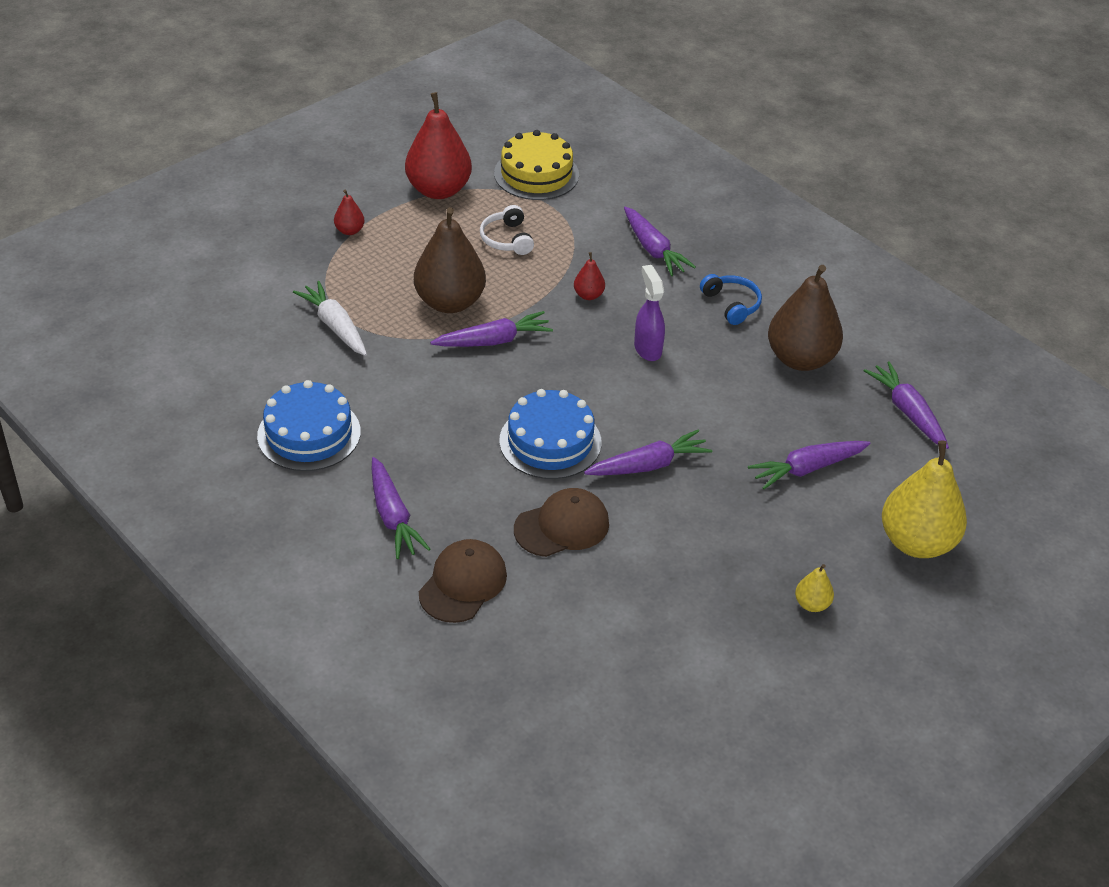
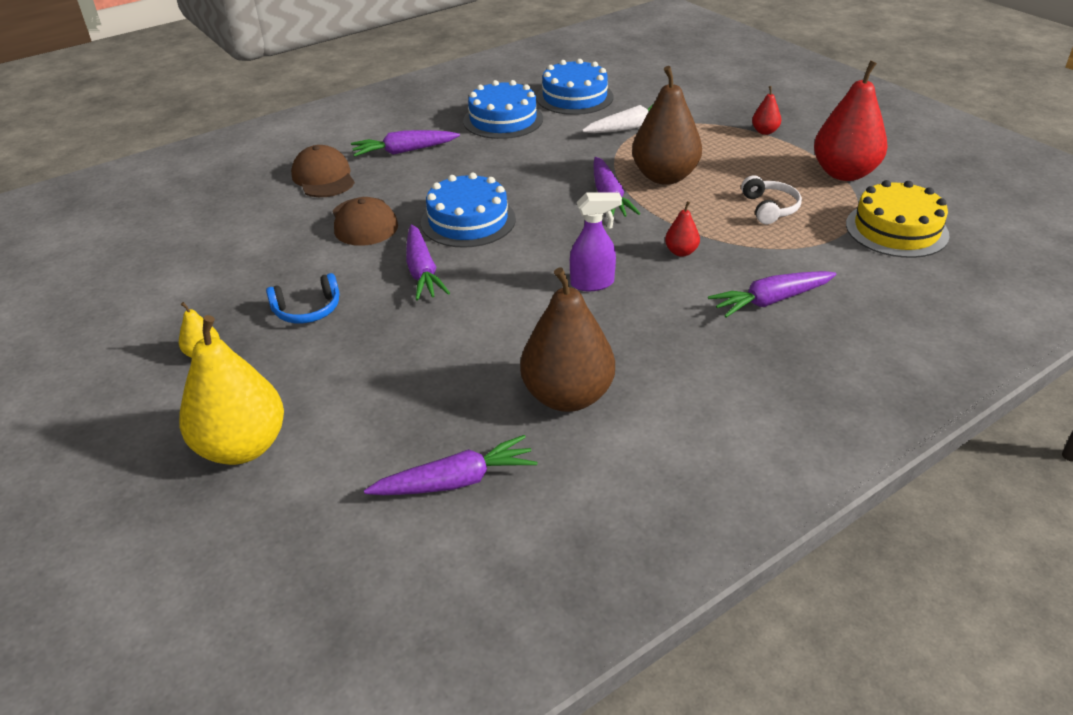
camera: 100 degrees right, 5 degrees down
(248, 373) = (574, 97): none -> blue cake
(463, 583) = (323, 177): brown cap -> brown cap turned 150 degrees counterclockwise
(507, 239) = (769, 208): white headphones -> white headphones turned 90 degrees clockwise
(731, 304) = (671, 351): blue headphones -> blue headphones (307, 310)
(807, 469) = (384, 376): purple carrot -> none

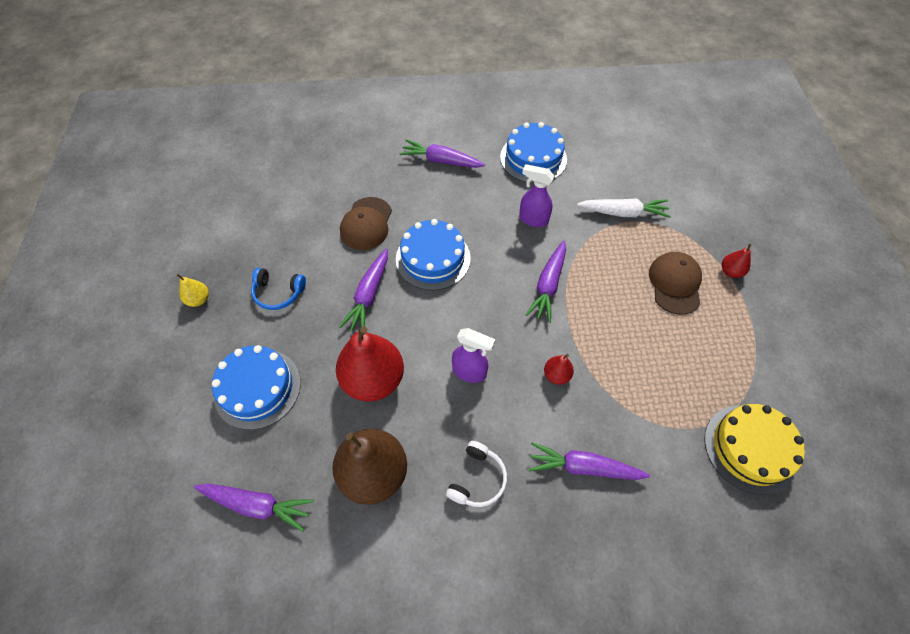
camera: 30 degrees right, 20 degrees up
(242, 447) = (168, 396): yellow pear -> none
(323, 177) = (371, 163): brown cap -> brown cap (675, 284)
(546, 159) = (533, 219): none -> purple spray bottle
(574, 97) = (605, 156): blue cake -> blue cake (257, 388)
(664, 177) = (607, 284): brown pear -> none
(769, 208) = (663, 364): white headphones -> white headphones (477, 479)
(844, 173) = (759, 357): red pear -> red pear (373, 380)

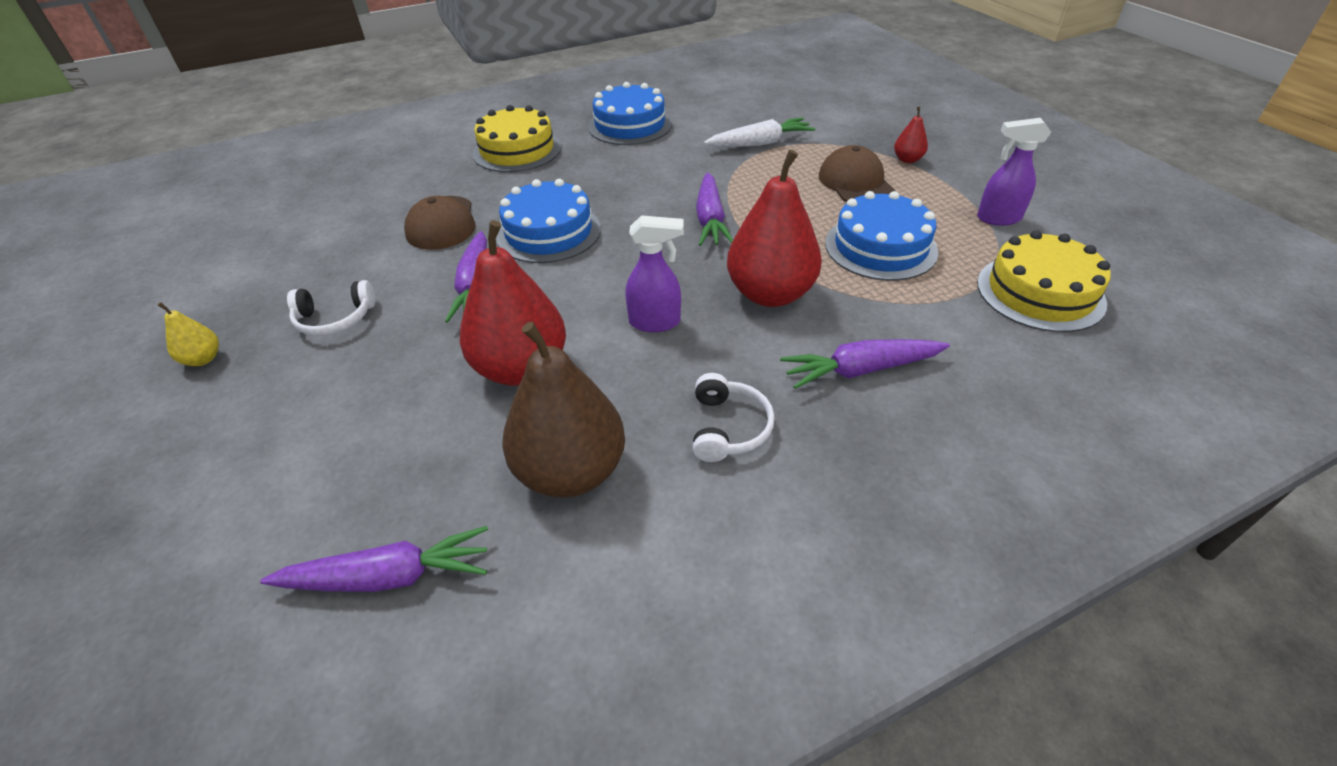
camera: 20 degrees left, 15 degrees down
(257, 388) = (337, 431): blue cake -> blue cake (880, 247)
(278, 293) = (335, 319): blue headphones -> white headphones
(441, 161) = (517, 150): purple carrot -> yellow cake
(533, 219) = (658, 171): purple spray bottle -> purple spray bottle (997, 218)
(556, 375) = (770, 294): red pear -> red pear, size x2.24

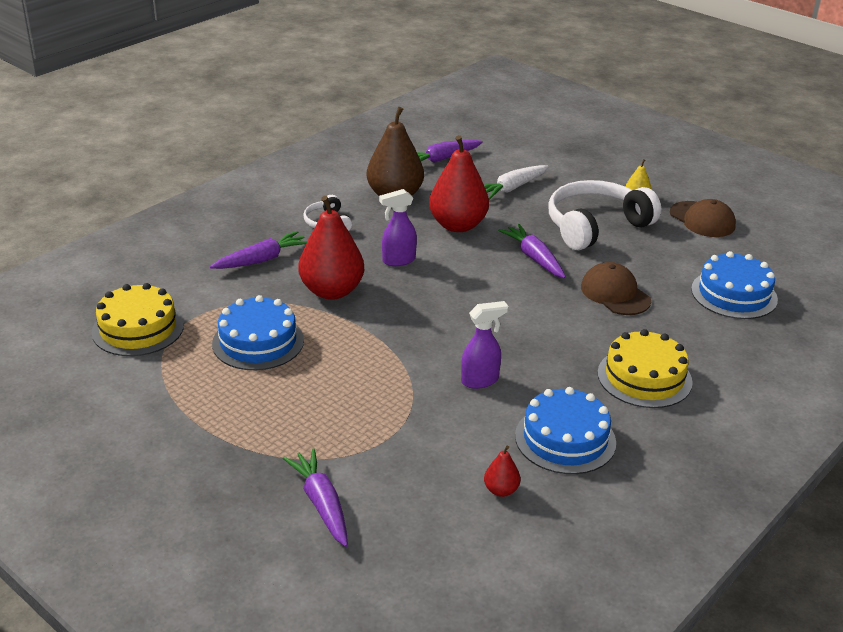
camera: 155 degrees right, 10 degrees down
(335, 319) = (595, 226): white headphones -> white headphones, size x2.07
(549, 232) = (525, 303): blue cake -> blue cake (734, 294)
(710, 219) = (405, 339): purple carrot -> purple carrot (321, 504)
(760, 143) = (405, 441): white carrot -> white carrot (512, 188)
(855, 183) = (289, 405): brown cap -> brown cap (702, 219)
(907, 159) = (239, 449): red pear -> red pear (501, 490)
(997, 218) = (156, 390): purple spray bottle -> purple spray bottle (480, 380)

